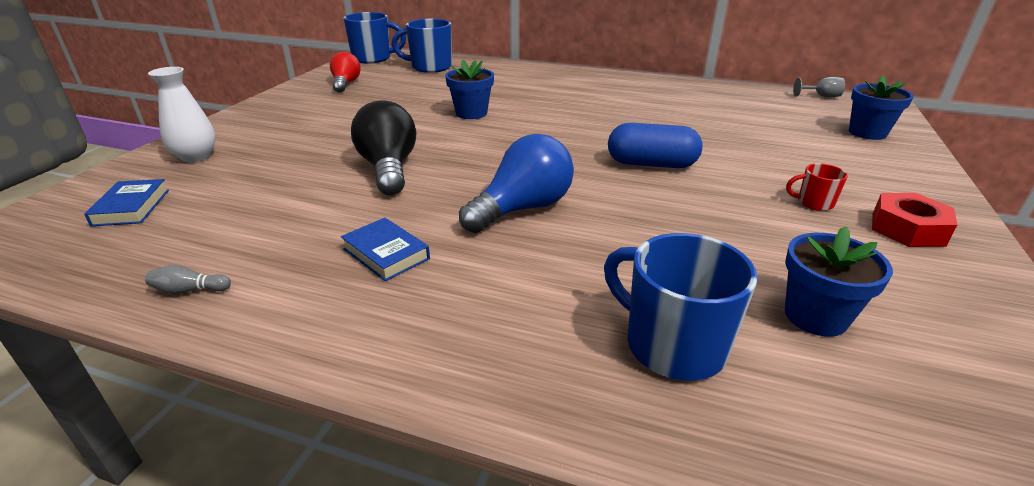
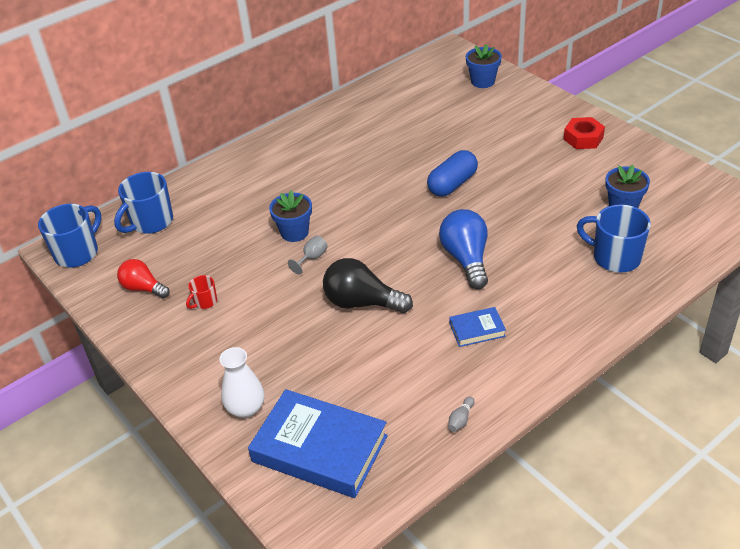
camera: 55 degrees left, 10 degrees up
(131, 207) = (319, 449): blue book -> blue book, size x2.13
(672, 345) = (615, 257): blue mug -> blue mug turned 45 degrees clockwise
(814, 203) = (540, 151): red mug -> red mug (205, 302)
(821, 96) = (418, 63): grey goblet -> grey goblet (312, 258)

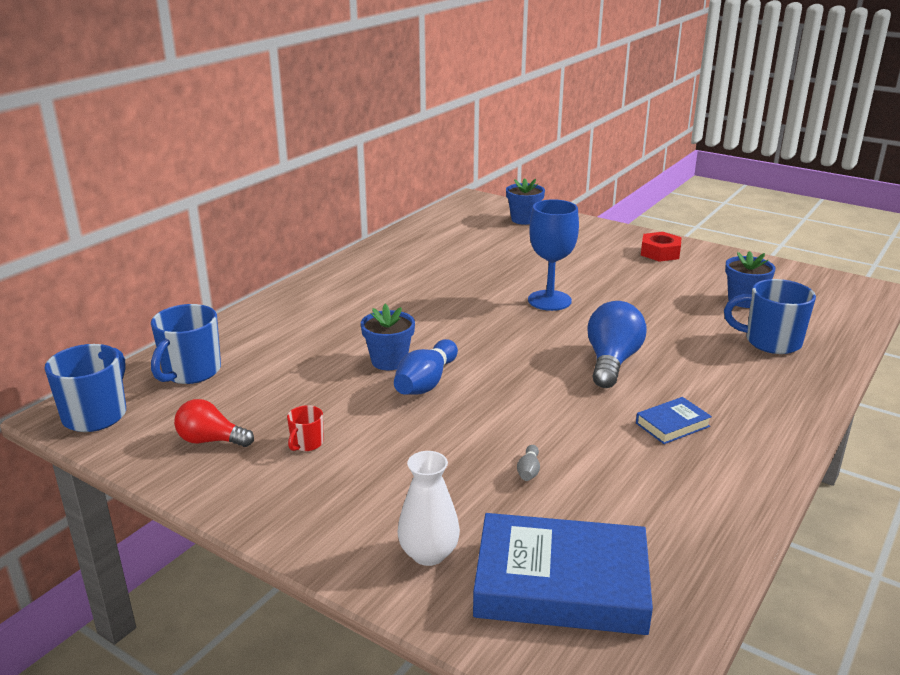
camera: 20 degrees left, 15 degrees down
(312, 258) = (426, 383): grey goblet -> blue bowling pin
(362, 303) = (516, 417): black light bulb -> none
(452, 184) = (549, 300): blue capsule -> blue goblet
(460, 419) = (721, 518): grey bowling pin -> grey bowling pin (528, 471)
(466, 259) = (611, 362): blue light bulb -> blue light bulb turned 45 degrees clockwise

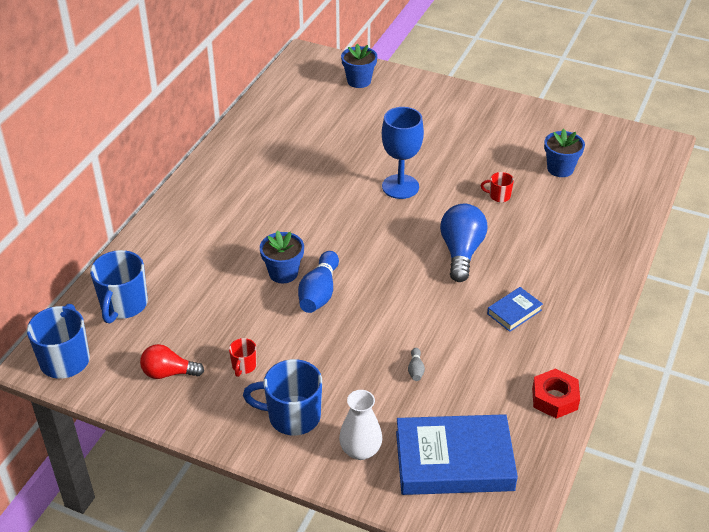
camera: 10 degrees left, 15 degrees up
(660, 253) = (486, 115): red nut -> red nut (554, 398)
(666, 317) = (499, 196): none -> red mug
(771, 342) = (583, 215): blue mug -> blue mug (292, 416)

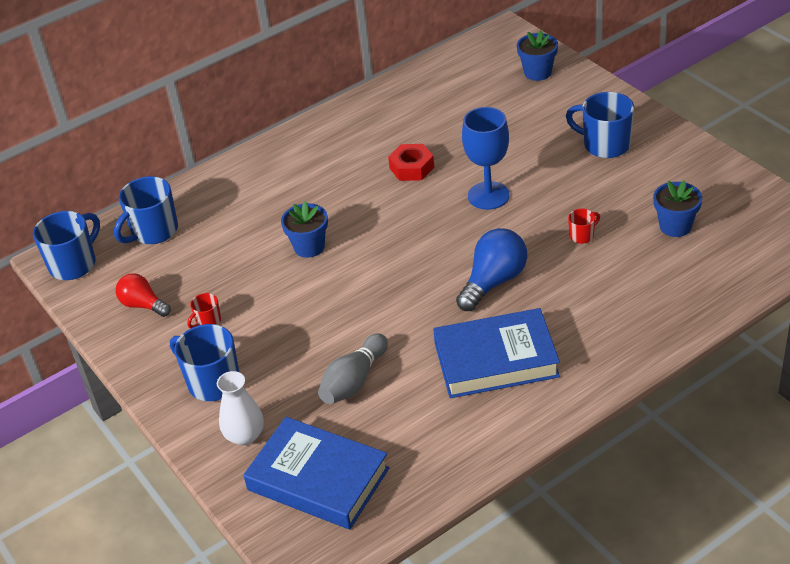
camera: 35 degrees right, 0 degrees up
(319, 293) = (326, 276): blue bowling pin -> none
(415, 369) = (354, 381): grey bowling pin -> grey bowling pin, size x2.18
(458, 123) = (605, 145): none -> blue mug
(499, 196) = (582, 236): red mug -> red mug turned 105 degrees clockwise
(514, 312) = (496, 360): blue book -> blue book, size x2.13
(554, 398) = (463, 459): red nut -> red nut (412, 168)

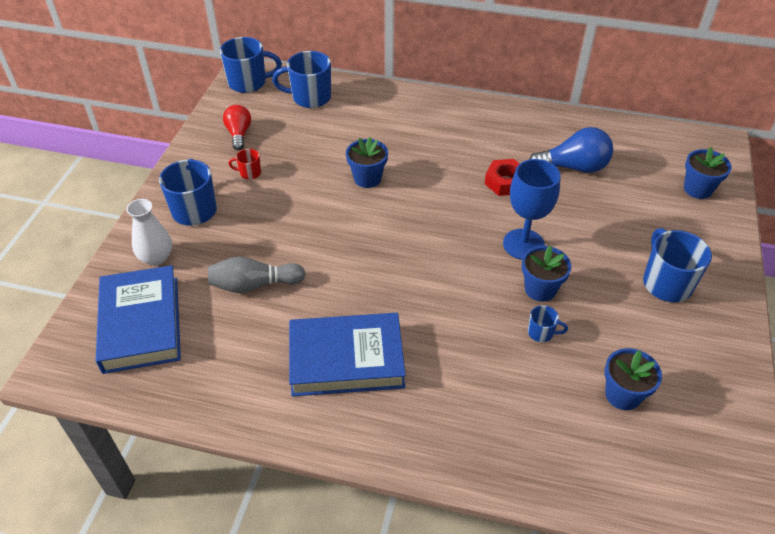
camera: 45 degrees right, 5 degrees up
(493, 282) = (431, 305): blue light bulb -> blue light bulb (573, 167)
(496, 360) = (346, 359): blue book -> blue book turned 45 degrees counterclockwise
(542, 212) = (540, 289): none -> blue flower pot
(582, 236) = (541, 333): red mug -> blue mug

